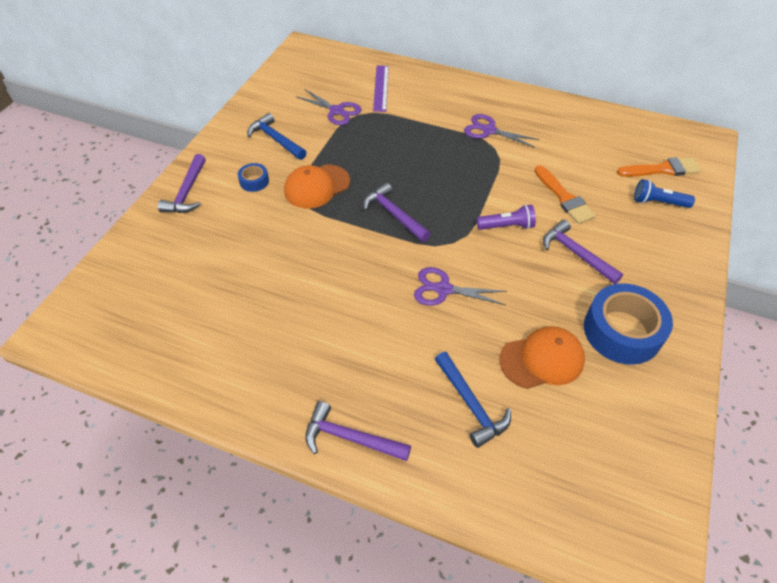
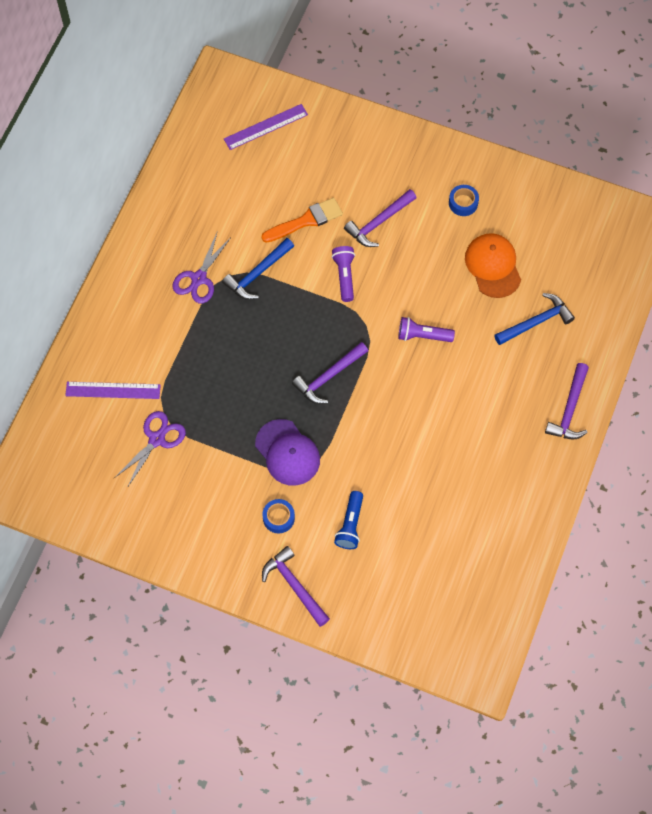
camera: 90 degrees left, 15 degrees up
(187, 192) = (294, 586): purple hammer -> purple hammer turned 135 degrees counterclockwise
(276, 139) = (208, 503): blue hammer -> blue hammer (258, 273)
(317, 186) = (287, 452): orange cap -> purple cap
(443, 289) = (423, 336): purple scissors -> purple flashlight
(622, 331) = (463, 203): blue tape -> blue tape, size x0.47
(658, 202) = (312, 141): blue flashlight -> blue flashlight (350, 525)
(662, 169) = (266, 127): orange brush -> purple ruler

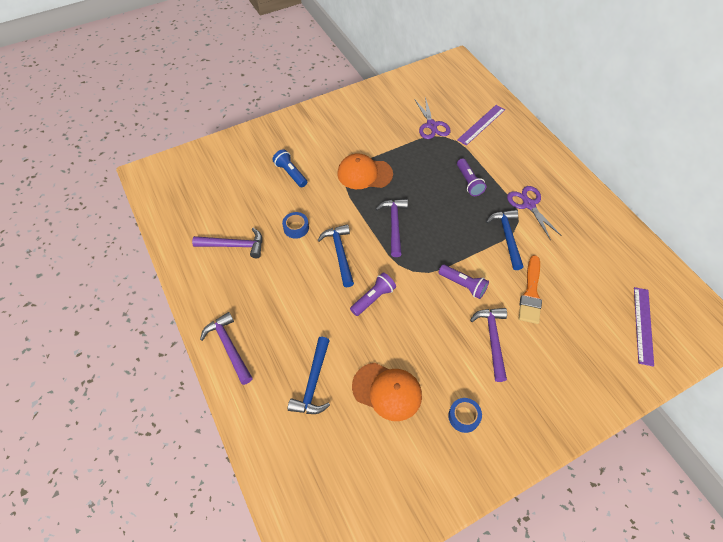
camera: 130 degrees right, 10 degrees down
(214, 348) = (469, 182): none -> purple flashlight
(278, 518) = (330, 146): blue tape -> blue tape (296, 228)
(287, 452) = (364, 174): purple cap -> orange cap
(294, 586) = (286, 130): purple hammer -> purple hammer (234, 245)
(403, 398) = (340, 254): none -> blue hammer

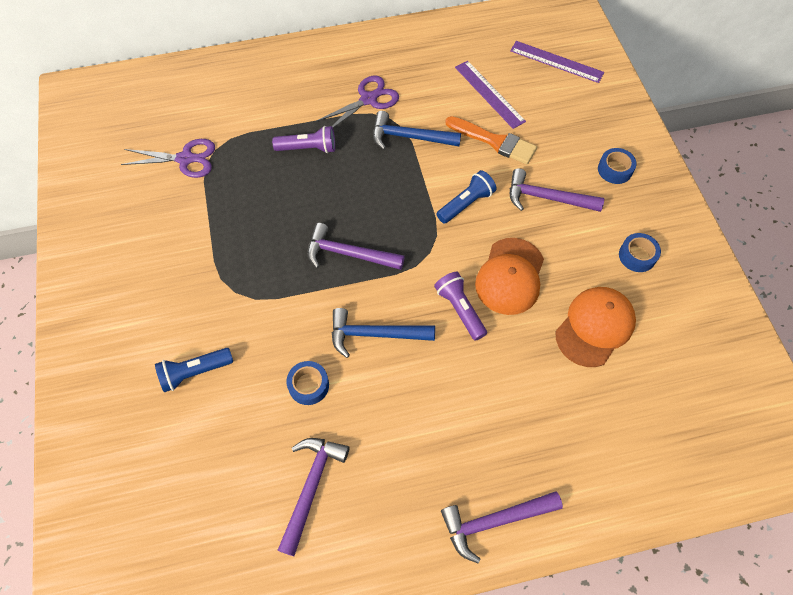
camera: 75 degrees left, 5 degrees up
(313, 382) = (569, 412): blue hammer -> none
(364, 174) = (241, 267): orange cap -> orange cap (510, 276)
(463, 285) = (466, 204): purple flashlight -> blue flashlight
(481, 124) = (213, 103): purple ruler -> purple ruler (489, 94)
(529, 205) = (368, 99): purple scissors -> purple scissors turned 150 degrees clockwise
(545, 389) = (614, 170): none -> blue tape

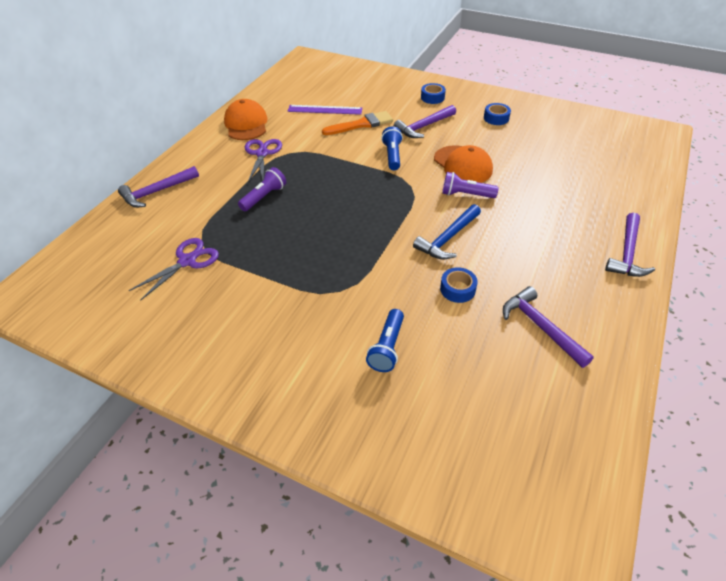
camera: 50 degrees left, 15 degrees down
(349, 254) = (373, 220): purple hammer -> purple hammer (157, 192)
(410, 137) = (315, 152): blue hammer -> none
(556, 62) = (335, 79): purple ruler -> none
(595, 327) = (527, 153): orange cap -> orange cap (246, 124)

